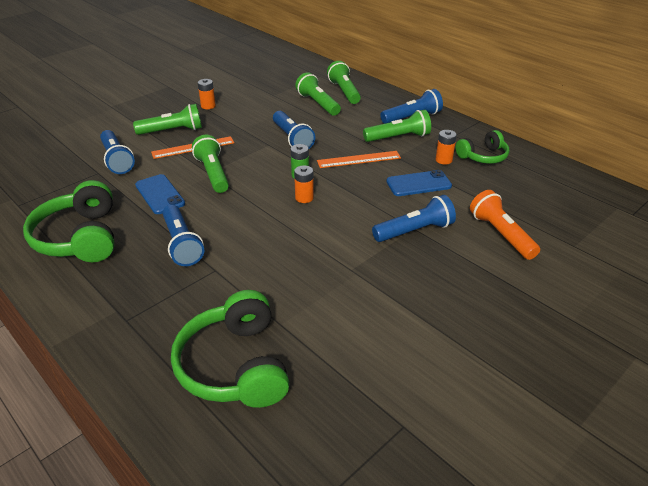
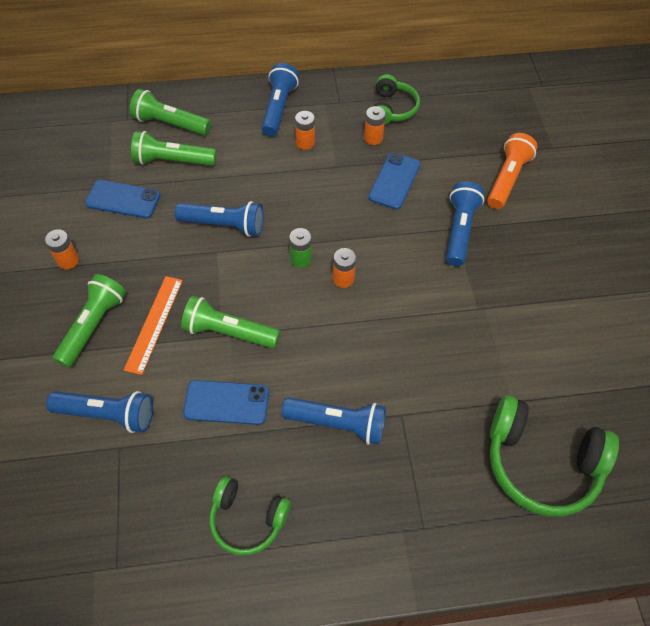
camera: 55 degrees left, 20 degrees up
(80, 237) = (247, 519): green headphones -> green headphones, size x0.61
(269, 102) = (123, 199): none -> blue phone
(359, 159) = (315, 197): orange ruler -> none
(398, 137) = (305, 143): green flashlight -> orange battery
(501, 234) = (507, 179): orange flashlight -> orange flashlight turned 105 degrees clockwise

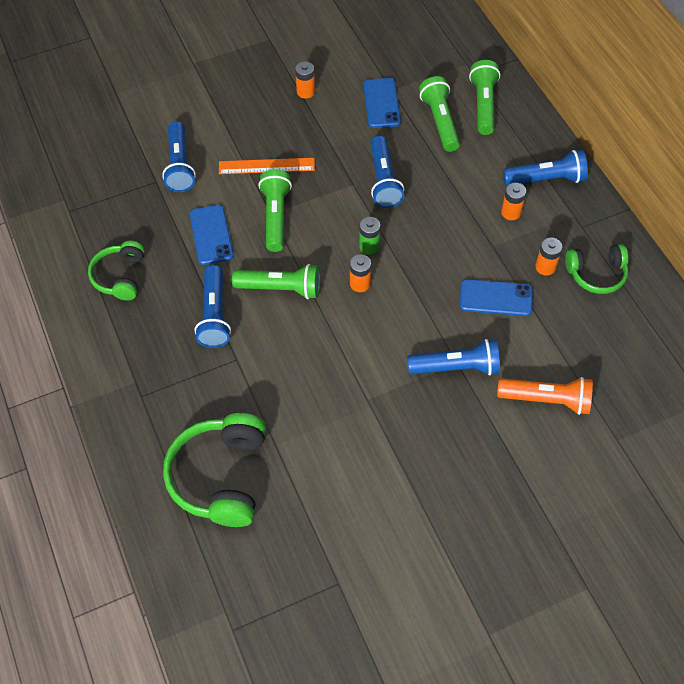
camera: 75 degrees right, 0 degrees up
(93, 325) = (252, 129): green flashlight -> green flashlight (281, 288)

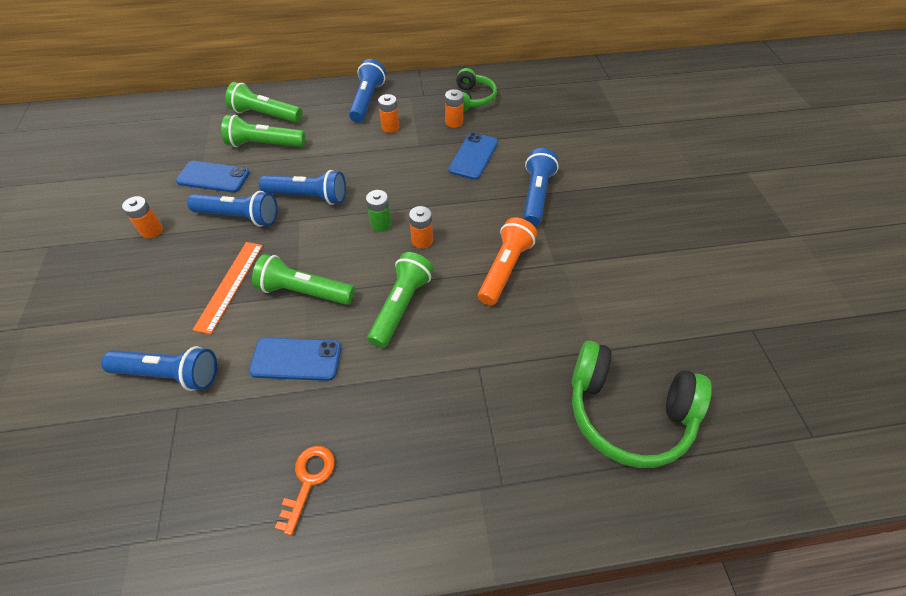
camera: 75 degrees left, 5 degrees down
(120, 276) = (308, 481): green headphones -> orange key
(214, 315) = (411, 377): blue flashlight -> blue flashlight (239, 217)
(546, 400) = (580, 152): orange flashlight -> orange flashlight (505, 269)

